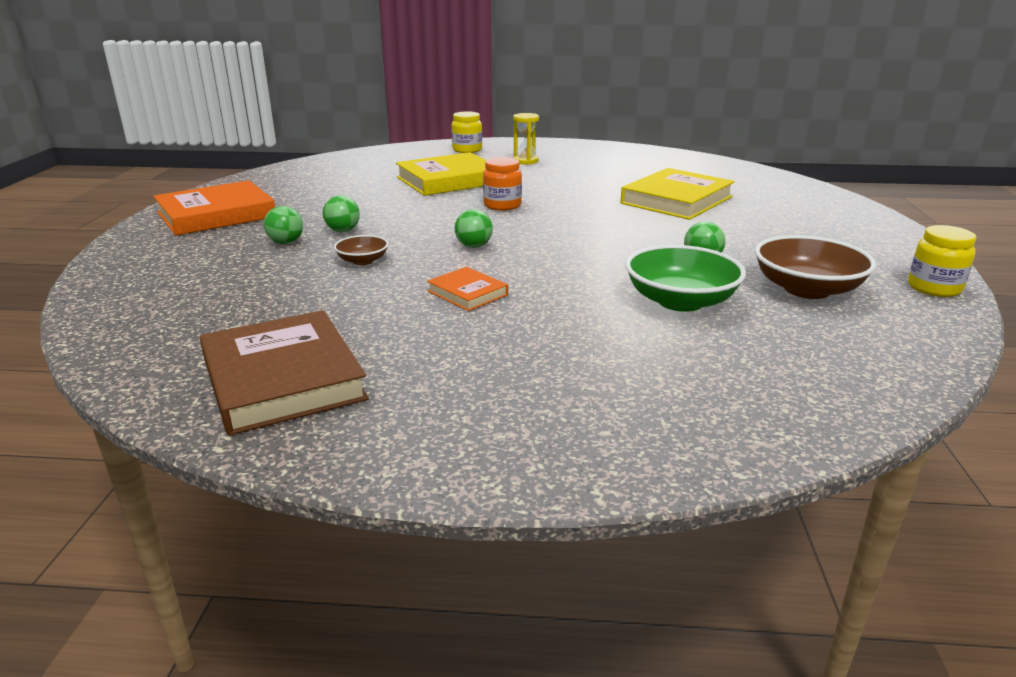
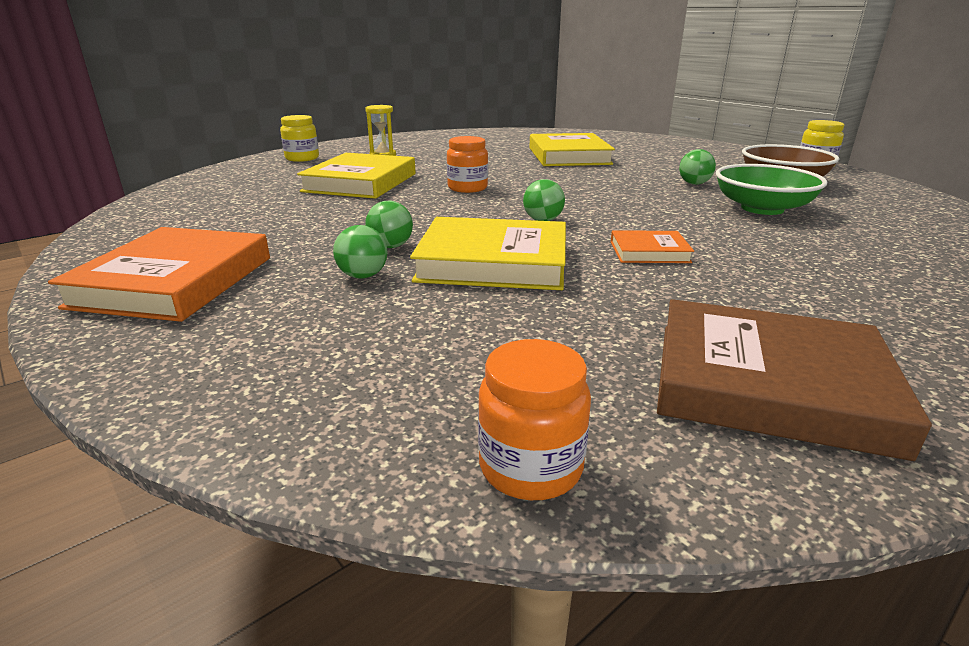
camera: 45 degrees left, 0 degrees up
(121, 346) = (530, 467): none -> orange jar
(362, 261) = (493, 262): brown bowl -> yellow book

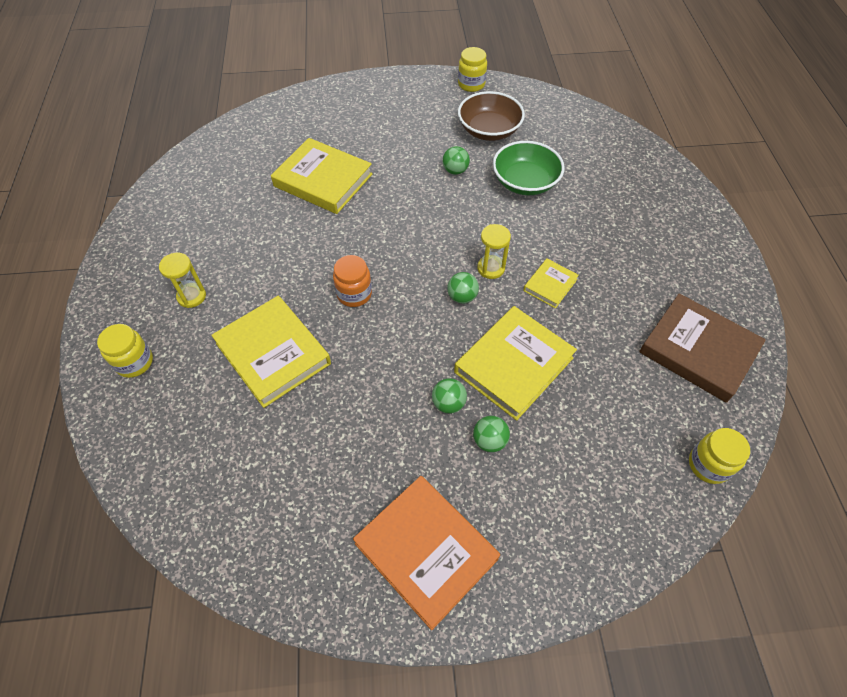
camera: 55 degrees left, 30 degrees up
(530, 467) = (708, 465): orange jar -> yellow jar
(607, 222) = (491, 268): none -> yellow hourglass
(649, 252) = (550, 285): orange book -> yellow book
(768, 384) = (698, 350): brown book -> brown book turned 75 degrees clockwise

